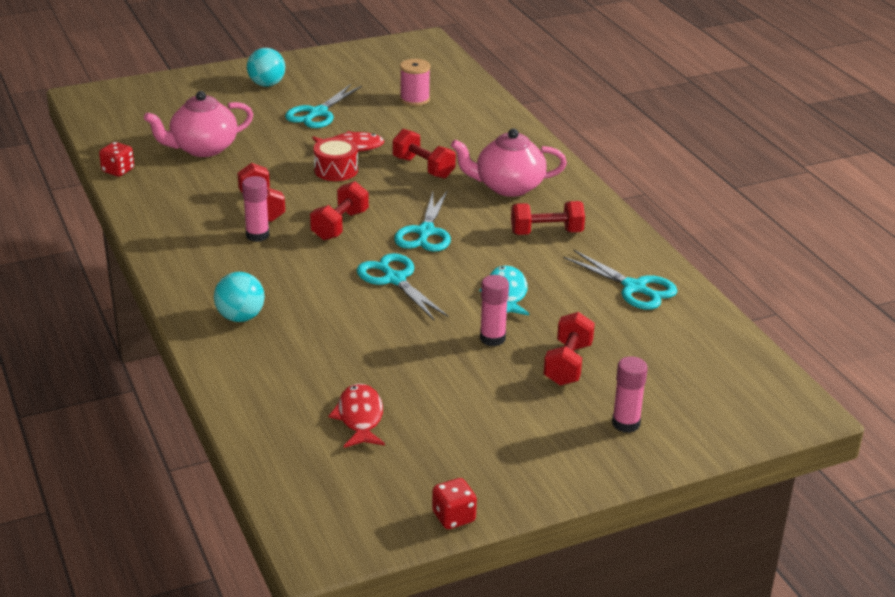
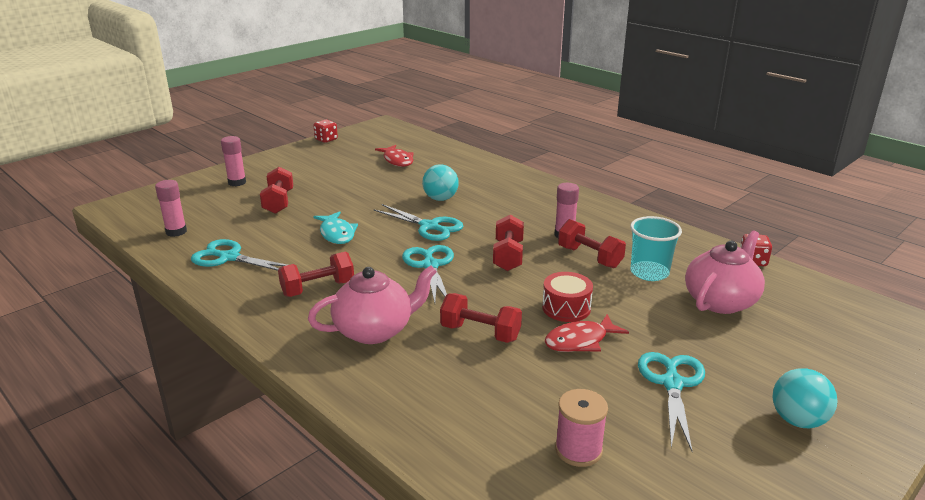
camera: 160 degrees right, 5 degrees down
(227, 181) = (649, 273): none -> turquoise cup
(240, 317) = (513, 187): turquoise ball -> turquoise ball (440, 199)
(492, 338) = (336, 206): pink glue stick -> pink glue stick (176, 232)

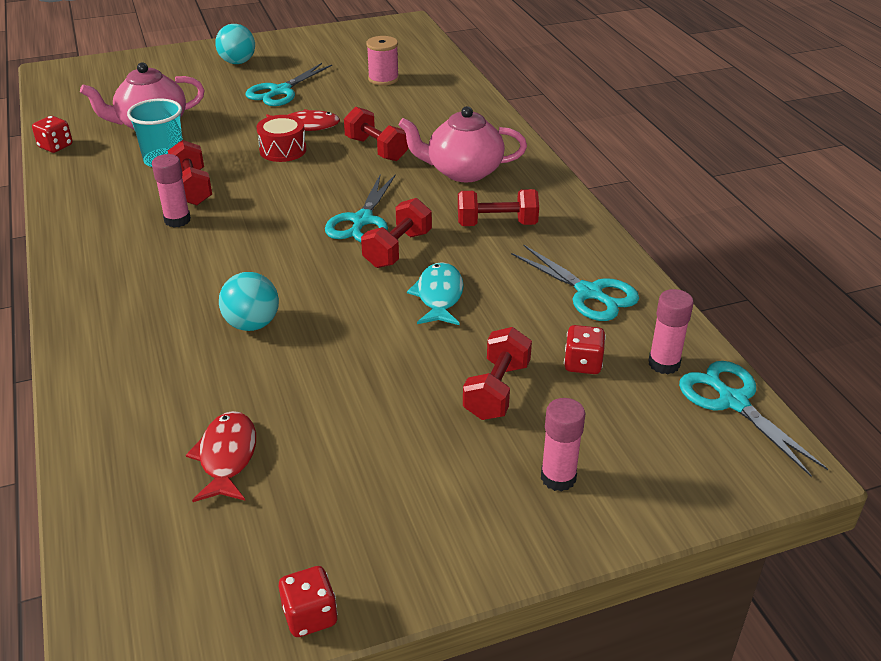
camera: 155 degrees left, 10 degrees up
(229, 222) = (582, 364): none -> red dice
(429, 227) = (315, 275): turquoise scissors -> turquoise scissors (733, 401)
(508, 256) = (270, 211): red dumbbell -> red dumbbell (397, 249)

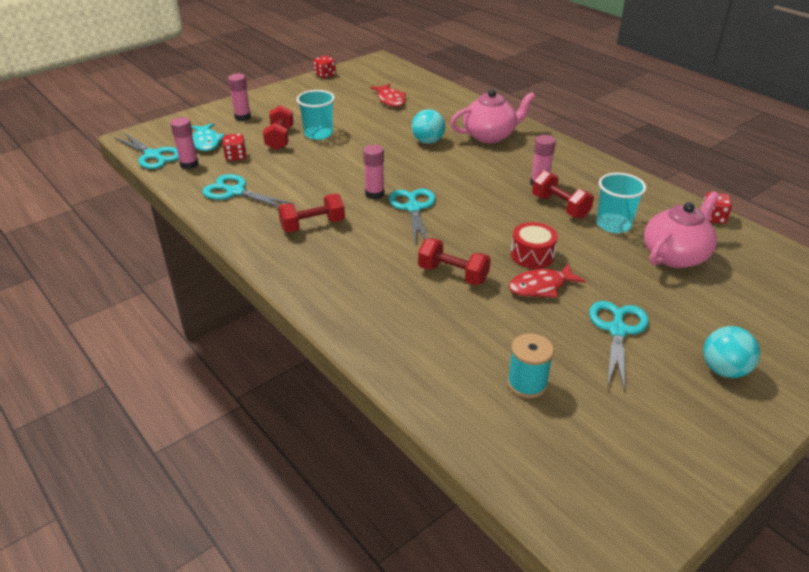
camera: 160 degrees right, 0 degrees up
(383, 79) = (527, 383): pink spool -> turquoise spool
(397, 249) = (374, 194): red dumbbell -> pink glue stick
(423, 387) = (318, 134): none -> turquoise cup
(439, 296) = (331, 173): turquoise fish -> turquoise fish (206, 142)
(463, 171) = (361, 267): pink teapot -> pink teapot (490, 136)

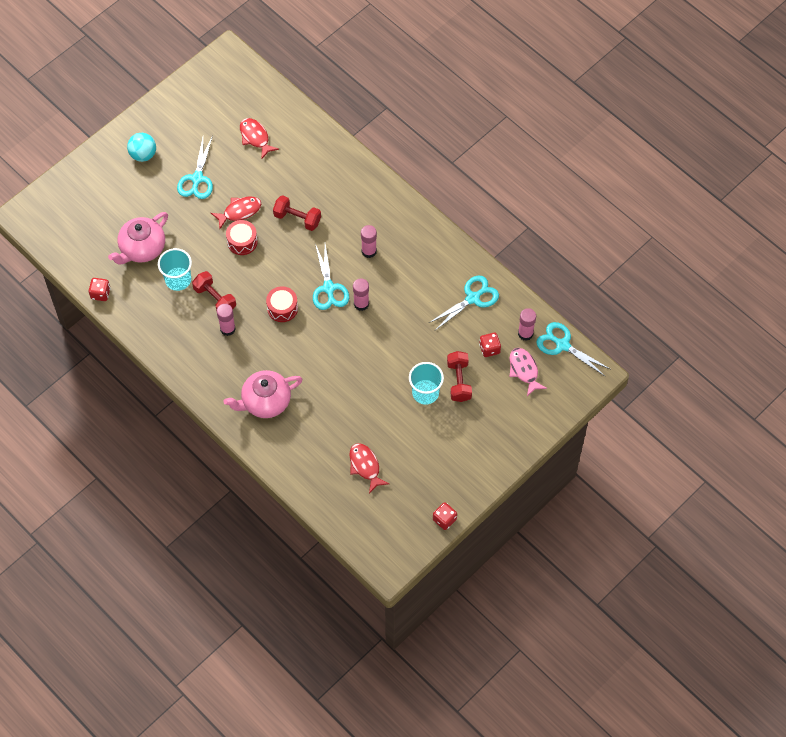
camera: 175 degrees right, 25 degrees up
(206, 142) = (524, 370): turquoise fish -> pink fish
(235, 192) = (473, 298): turquoise scissors -> turquoise scissors turned 60 degrees counterclockwise
(242, 117) = (506, 418): pink glue stick -> pink glue stick (369, 251)
(312, 225) = (402, 262): red dumbbell -> none
(428, 141) = (322, 387): turquoise ball -> none
(473, 195) = (282, 308): none -> red drum
(527, 383) = (255, 137): turquoise spool -> red fish

